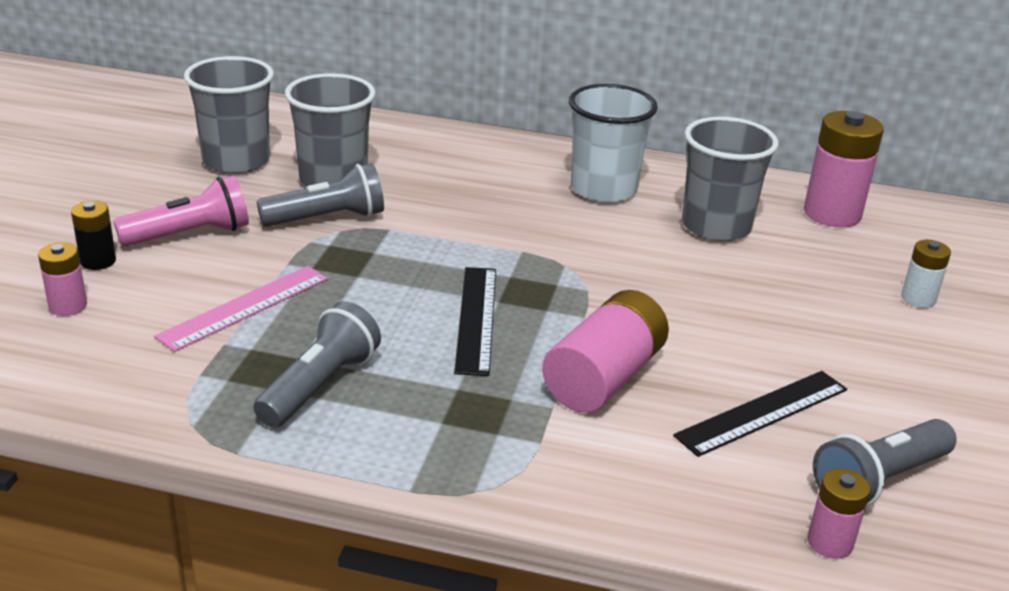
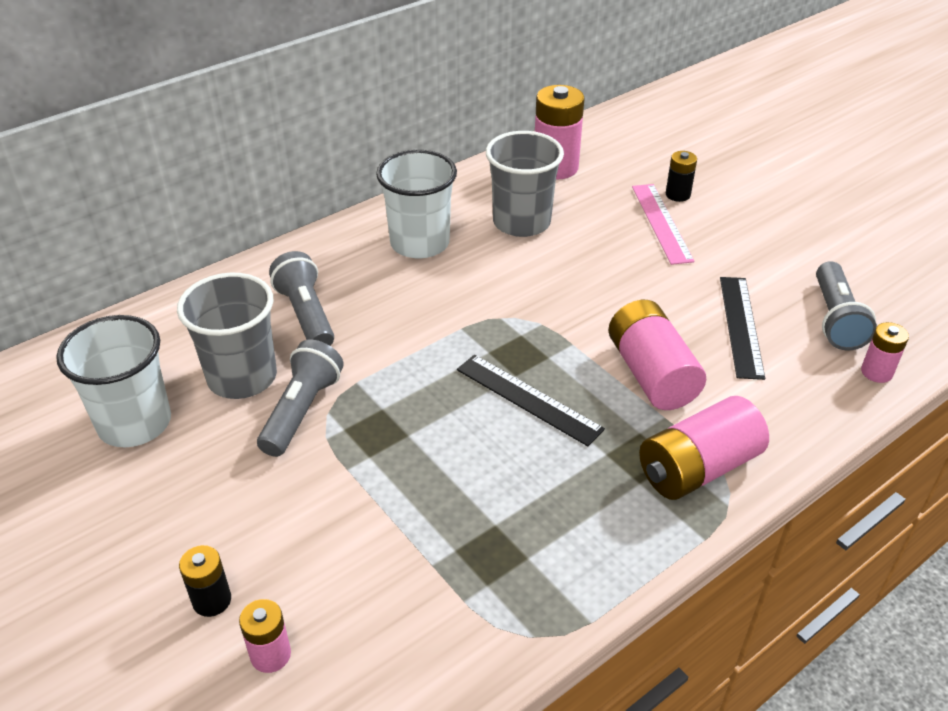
camera: 50 degrees left, 10 degrees up
(190, 235) = (234, 512): pink flashlight -> none
(236, 161) = (135, 423): grey cup -> white cup
(245, 307) = (390, 527): pink ruler -> pink ruler (661, 223)
(320, 385) = (541, 530): grey flashlight -> grey flashlight (306, 315)
(504, 453) = (697, 468): none -> pink battery
(918, 298) = (677, 195): white battery -> black battery

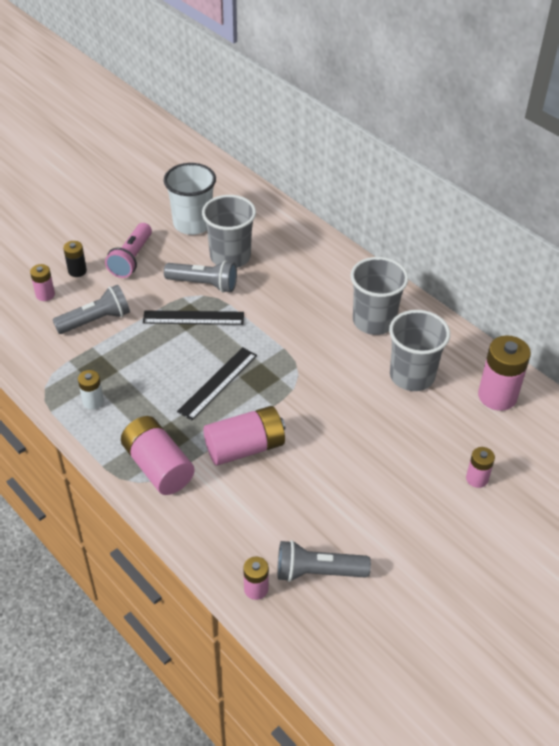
camera: 85 degrees right, 5 degrees up
(204, 511) = (131, 259): none -> pink flashlight
(306, 315) = (288, 275): grey flashlight -> grey flashlight (96, 320)
(420, 243) = (374, 321): white cup -> grey cup
(567, 557) = (93, 401): none -> white battery
(661, 223) = (431, 464): pink ruler -> none
(677, 195) = (477, 479): black battery -> pink battery
(741, 326) = (302, 506): black ruler -> black ruler (193, 318)

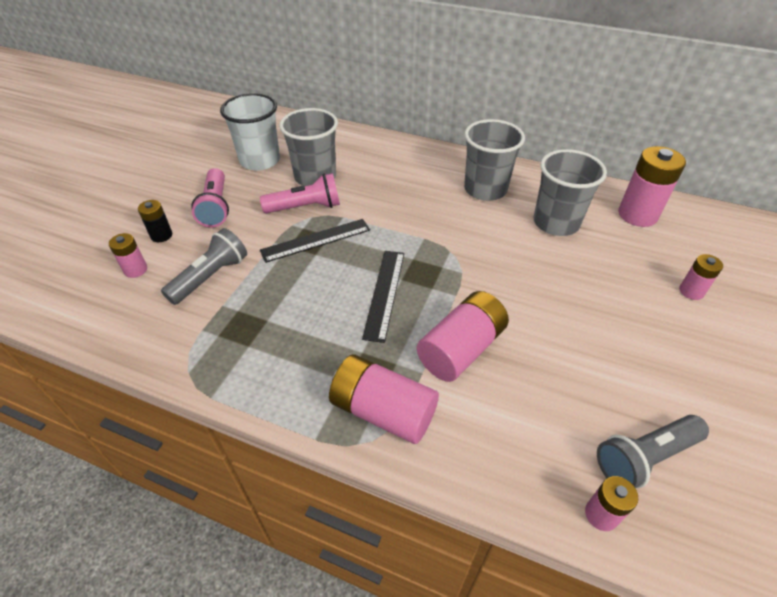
camera: 25 degrees left, 0 degrees up
(93, 401) = (258, 365): white battery -> none
(204, 284) = (306, 207): grey flashlight -> pink flashlight

